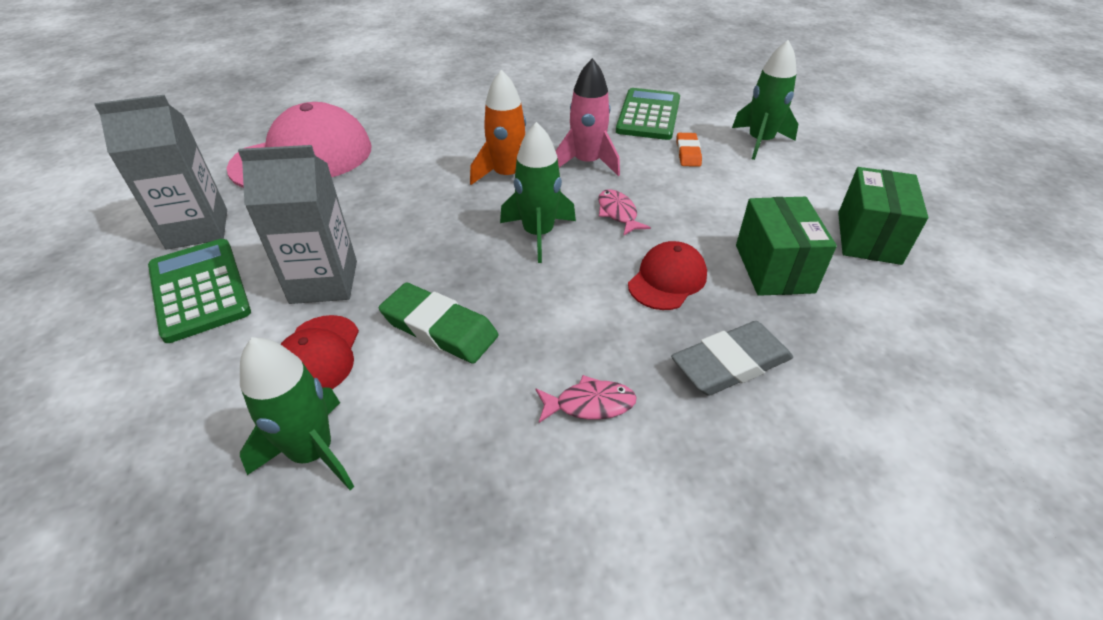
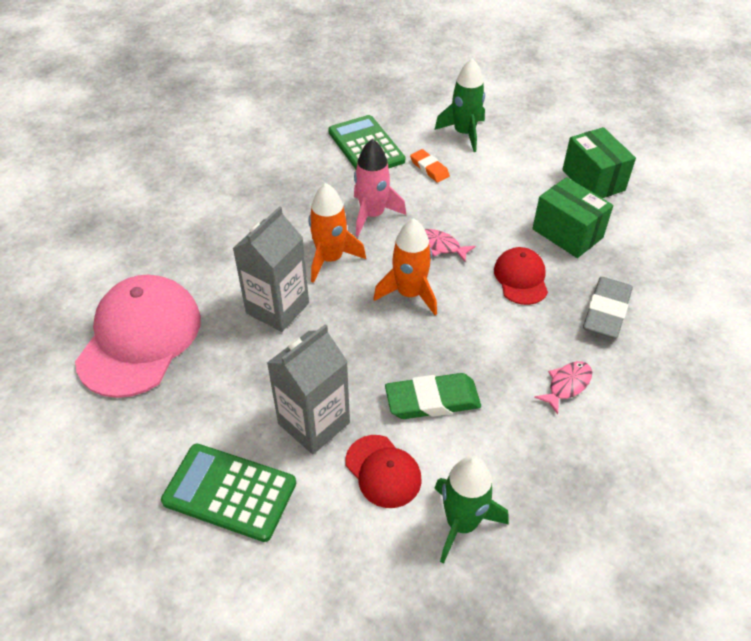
camera: 40 degrees left, 5 degrees up
(197, 229) = (148, 453): grey carton -> grey carton (277, 308)
(538, 234) = (409, 294): green rocket -> orange rocket

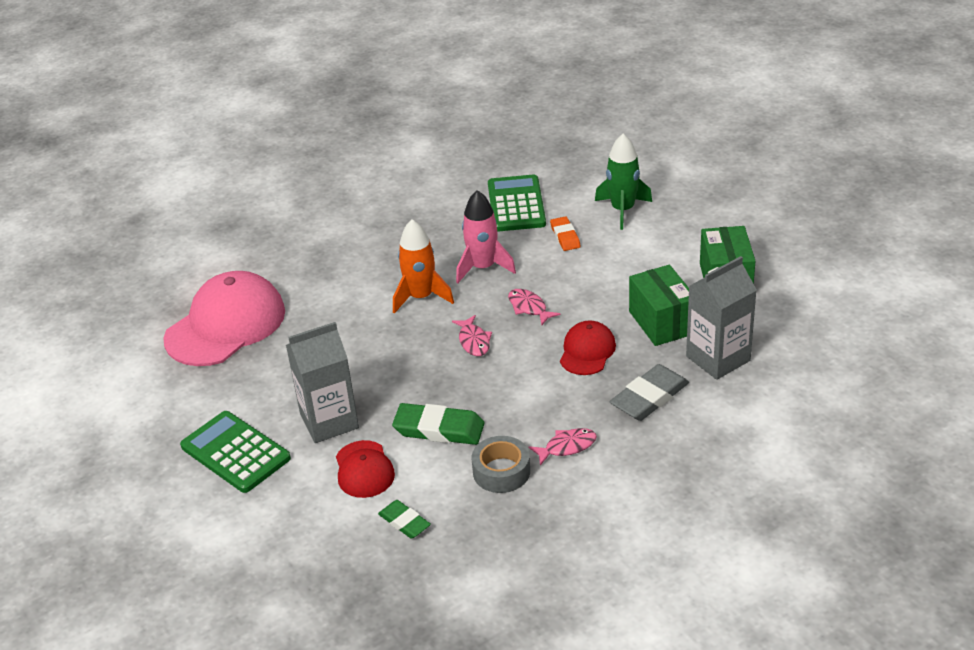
camera: 25 degrees right, 10 degrees down
(277, 308) = (351, 327): grey carton -> grey carton (718, 358)
(409, 294) = (474, 341): orange rocket -> pink fish
(462, 523) = (404, 522): green rocket -> green eraser
(522, 431) = (501, 471): none -> grey tape

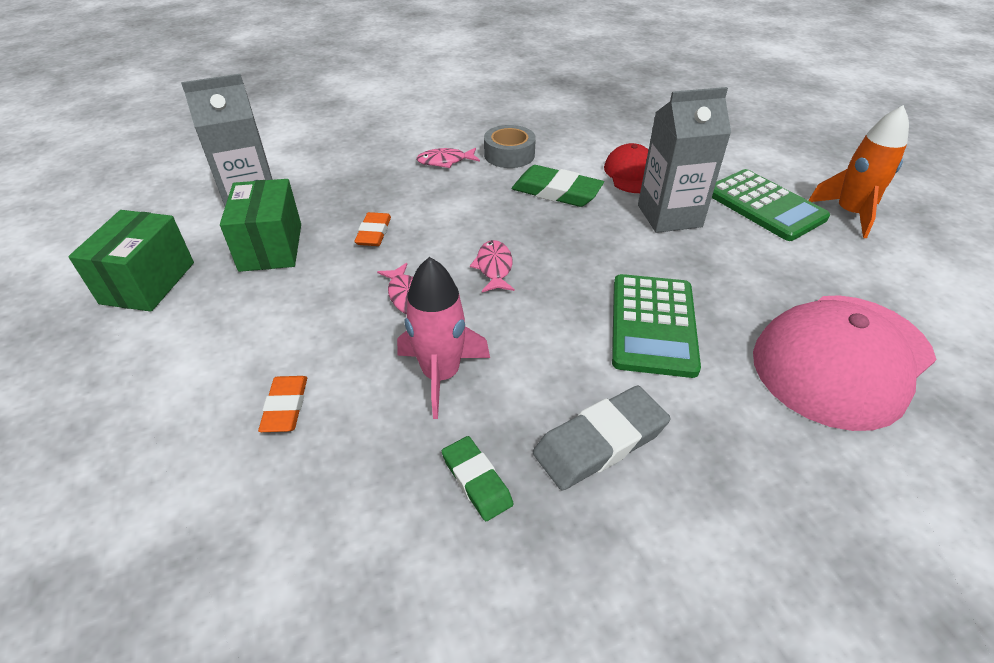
camera: 170 degrees left, 5 degrees up
(404, 522) = (598, 138): green eraser -> green eraser (476, 480)
(421, 297) = (547, 343): orange rocket -> orange rocket (849, 214)
(516, 204) = (318, 515): green calculator -> green calculator (653, 325)
(587, 351) = (374, 233): red cap -> orange eraser
(622, 210) = (152, 443): green rocket -> none
(649, 397) = (346, 183): grey eraser -> grey eraser (600, 442)

